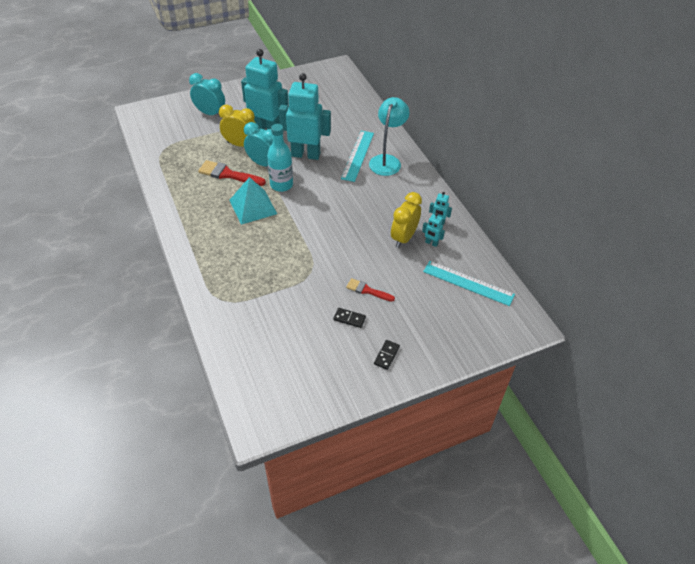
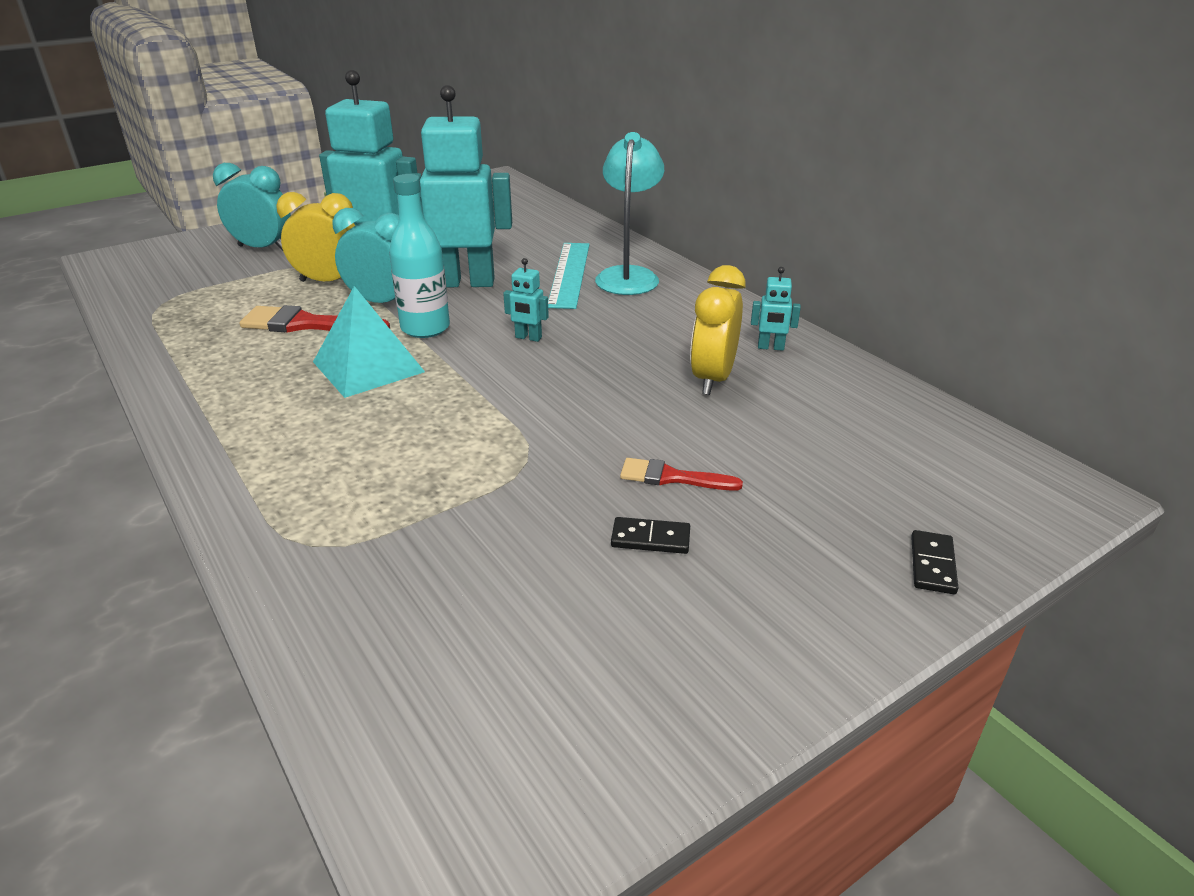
camera: 10 degrees left, 15 degrees down
(386, 355) = (776, 605): black domino -> black domino (932, 564)
(431, 243) = (774, 380): turquoise robot -> turquoise robot (528, 338)
(468, 283) = (889, 435): turquoise ruler -> none

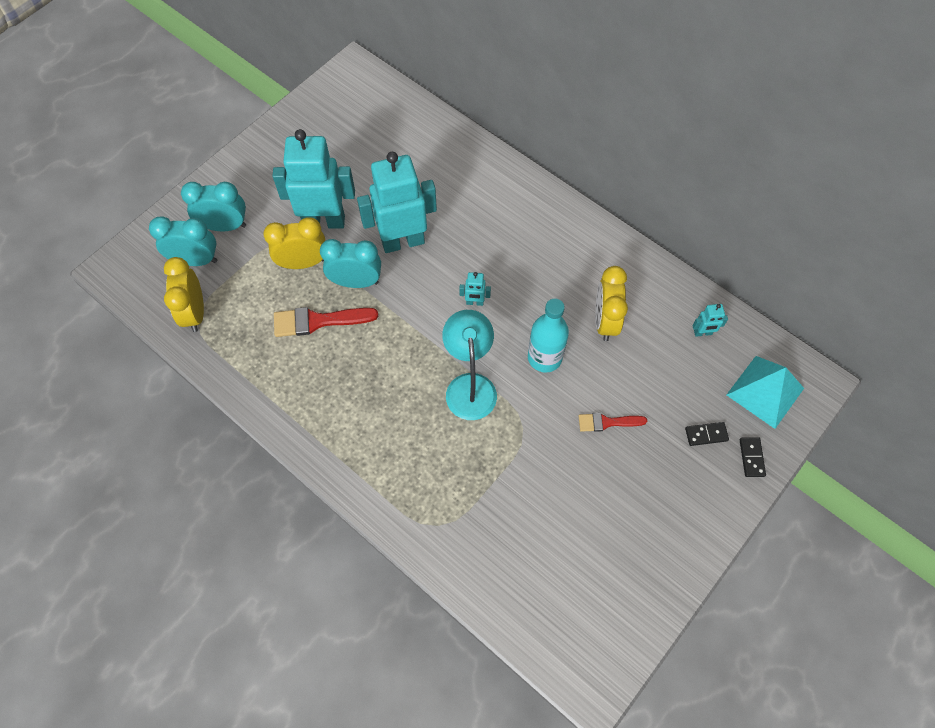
camera: 15 degrees left, 30 degrees up
(163, 298) = (195, 312): none -> yellow clock
(205, 265) = (195, 260): none -> turquoise clock
(368, 367) = (386, 360): turquoise pyramid -> turquoise pyramid (765, 391)
(425, 328) = (401, 307): turquoise bottle -> turquoise bottle (544, 357)
(569, 274) = (472, 213): turquoise ruler -> none
(628, 275) = (514, 206): turquoise lamp -> turquoise lamp (470, 386)
(650, 538) = (610, 474): black domino -> black domino (706, 434)
(770, 347) = (632, 277): turquoise robot -> turquoise robot (703, 333)

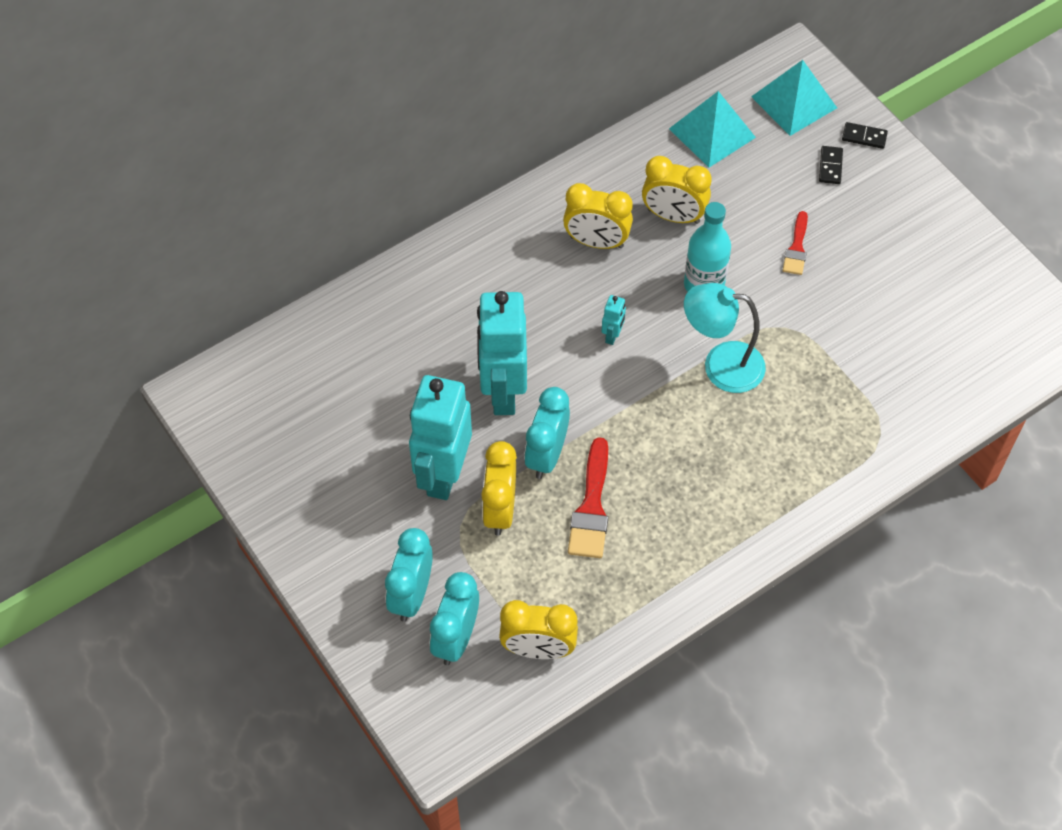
camera: 75 degrees left, 5 degrees down
(559, 272) = (596, 242): none -> yellow clock
(703, 333) = (712, 132): turquoise robot -> turquoise pyramid

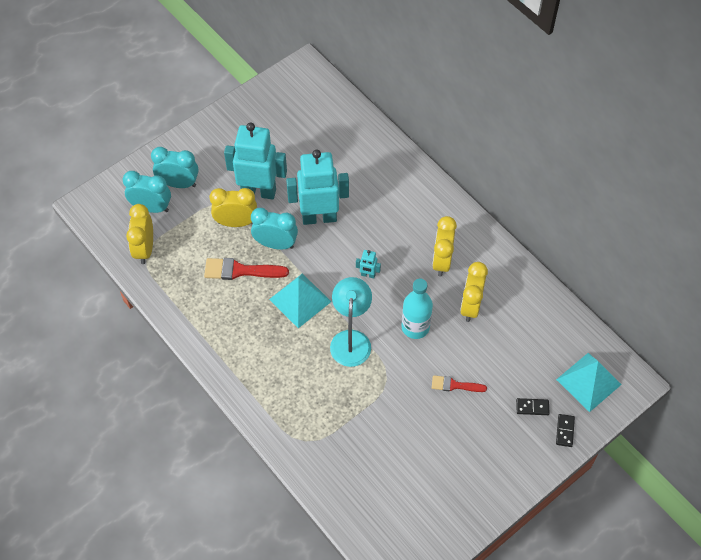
camera: 85 degrees right, 0 degrees up
(712, 132) = (549, 328): turquoise pyramid -> turquoise pyramid (300, 300)

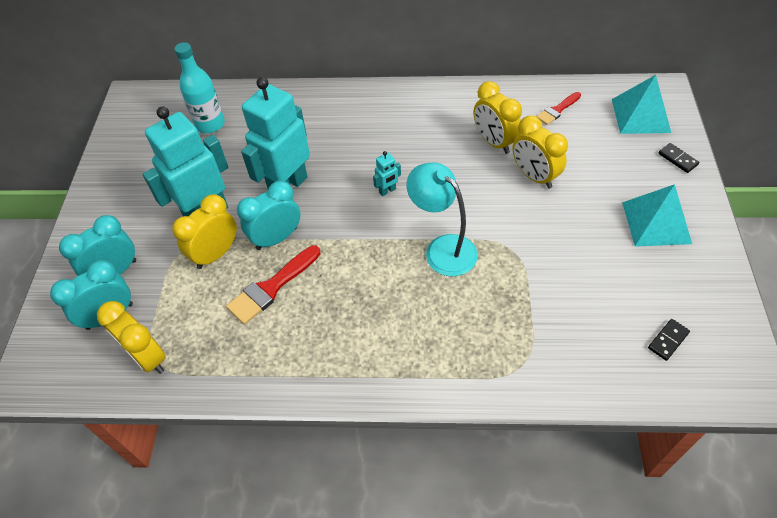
camera: 45 degrees left, 5 degrees down
(300, 300) = (358, 260): turquoise pyramid -> turquoise pyramid (656, 222)
(415, 327) = (477, 192): turquoise bottle -> turquoise bottle (210, 124)
(441, 261) = (429, 132): yellow clock -> yellow clock (534, 176)
(455, 385) = (565, 203): red brush -> red brush (557, 110)
(532, 407) = (635, 165): black domino -> black domino (668, 340)

